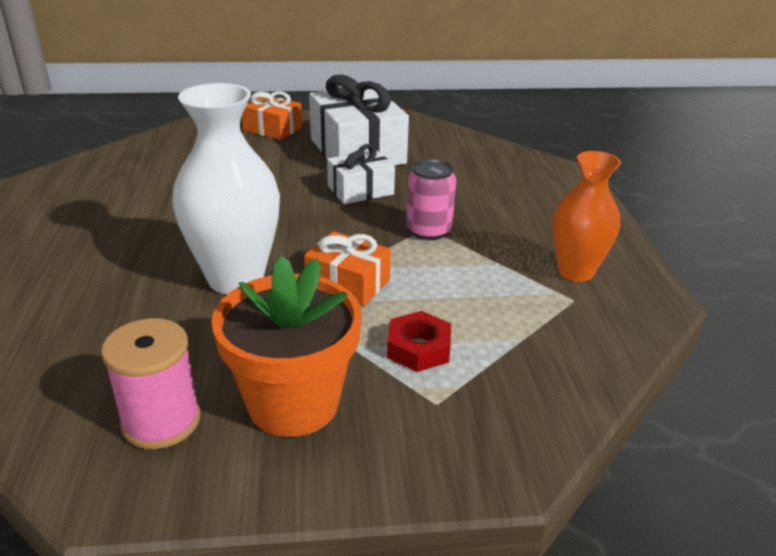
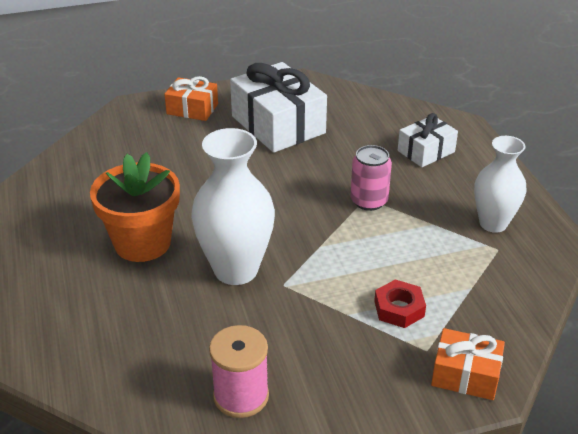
camera: 10 degrees left, 5 degrees up
(293, 403) = (327, 367): orange flower pot -> orange flower pot (142, 243)
(348, 283) = (325, 260): orange gift -> orange gift (465, 375)
(360, 190) = (298, 167): white gift -> white gift (426, 151)
(575, 271) = (493, 223): orange vase -> white vase

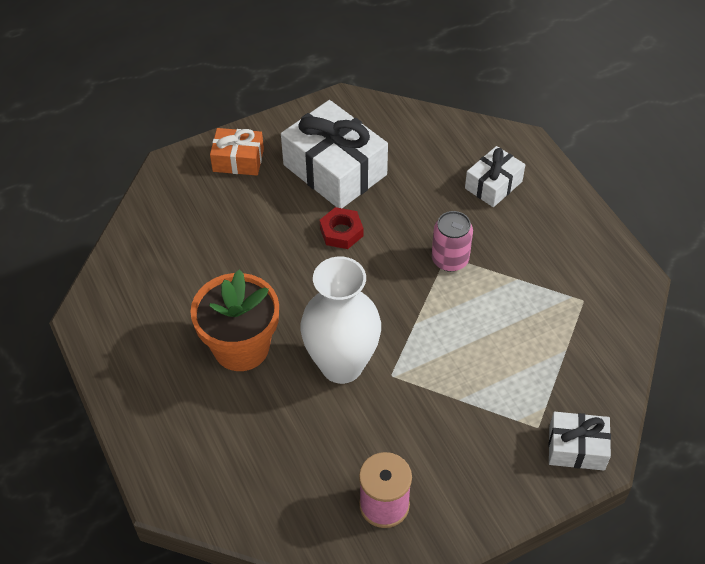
camera: 10 degrees left, 15 degrees up
(399, 309) = (504, 385): red nut -> red nut (341, 232)
(465, 375) = (576, 448): orange gift -> white gift
(493, 223) = (574, 269): white vase -> none

